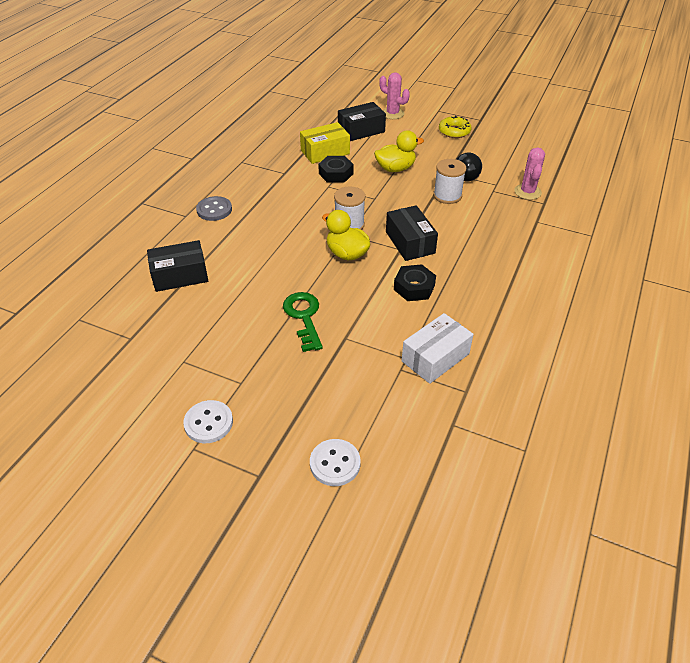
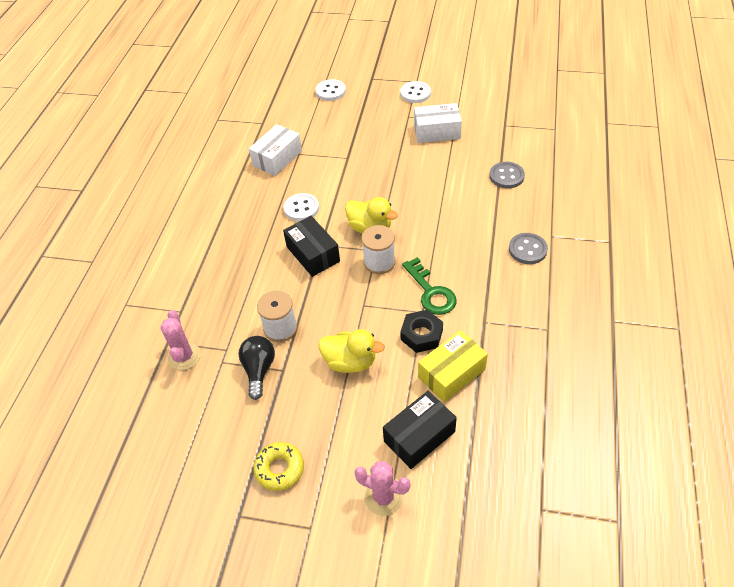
camera: 170 degrees right, 5 degrees up
(180, 275) = (506, 176): black box -> grey button
(218, 349) = (437, 132): none -> white box
(304, 317) = (385, 165): green key -> green key (431, 292)
(395, 168) = (350, 362): yellow duck -> yellow duck turned 135 degrees counterclockwise
(414, 287) = (301, 208): black nut -> white button

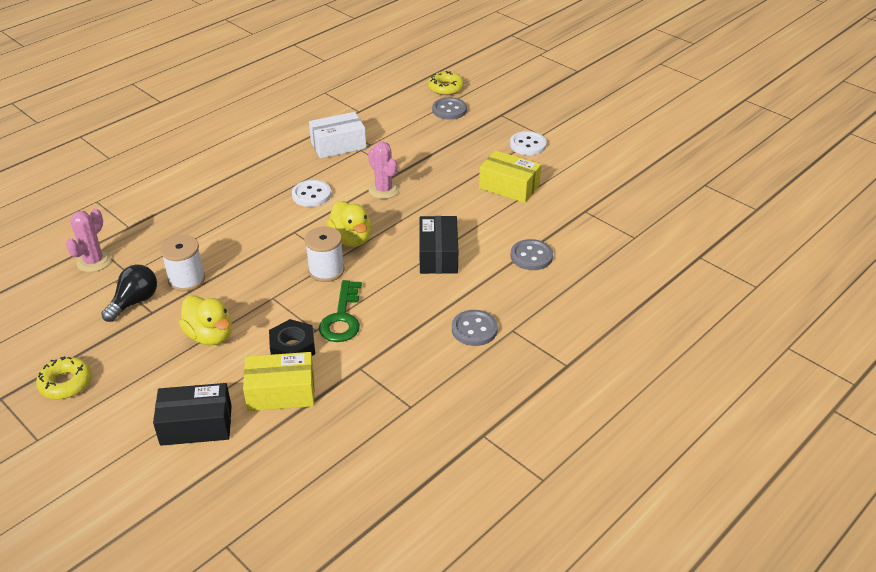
camera: 30 degrees right, 10 degrees down
(308, 75) = (446, 88): none -> yellow donut
(313, 254) = (279, 236): black box -> black box (438, 255)
(330, 91) = (449, 110): white button -> grey button
(383, 497) = (115, 453): pink cactus -> pink cactus (384, 190)
(437, 132) = (509, 187): white box -> yellow box

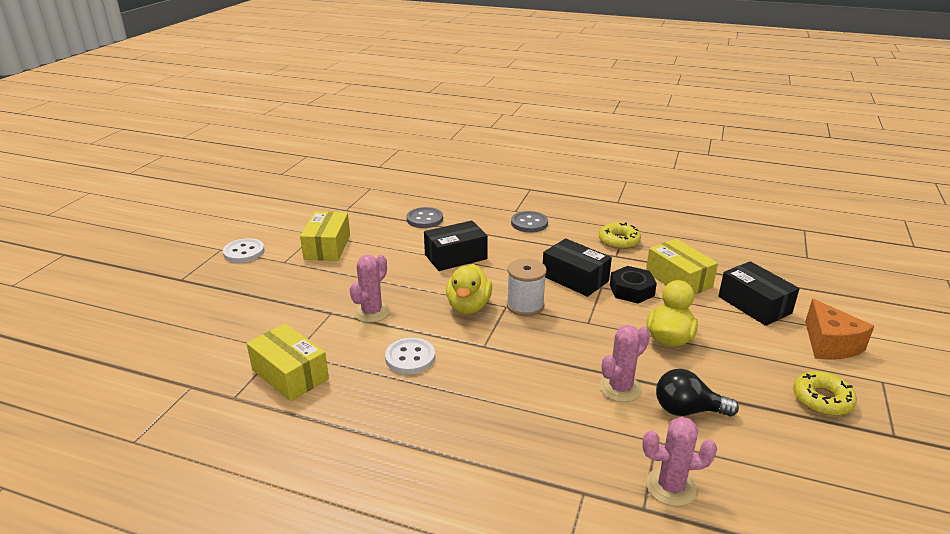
camera: 115 degrees left, 10 degrees down
(102, 440) = (830, 344): none -> orange cheese
(187, 279) = (620, 388): white spool -> pink cactus
(338, 145) = (290, 374): white box -> yellow box
(342, 318) = (575, 279): green key -> black box
(351, 239) = (468, 306): yellow duck -> yellow duck turned 150 degrees clockwise
(446, 88) = (113, 332): yellow donut -> yellow donut (619, 241)
(449, 110) = (175, 315): grey button -> none

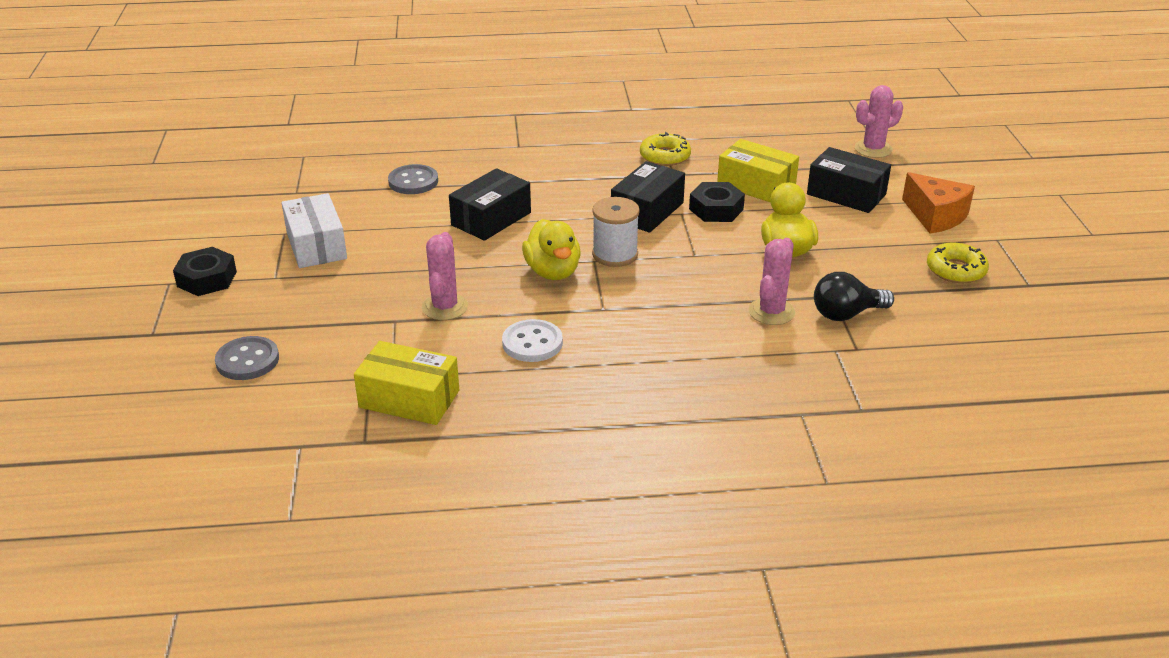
camera: 25 degrees left, 5 degrees up
(244, 252) = (207, 279): white button -> black nut
(327, 247) = (316, 245): yellow box -> white box
(529, 223) = (547, 158): grey button -> grey button (247, 360)
(575, 279) = (647, 211): black box -> black box turned 75 degrees counterclockwise
(671, 487) = (873, 385): pink cactus -> pink cactus (873, 149)

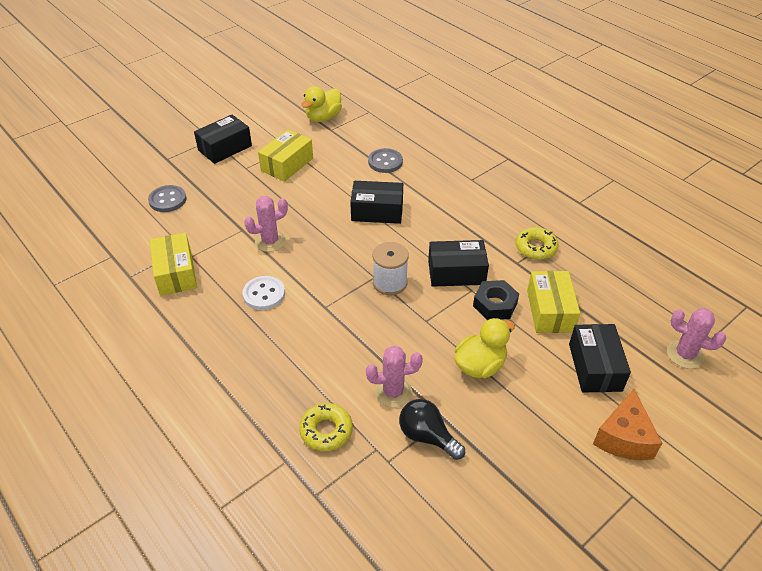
camera: 55 degrees right, 10 degrees up
(207, 279) = (225, 148): black nut -> black box
(316, 245) = (287, 164): white box -> yellow box
(553, 272) = (345, 265): yellow duck -> yellow duck (323, 118)
(956, 270) = (553, 483): yellow donut -> yellow donut (326, 431)

